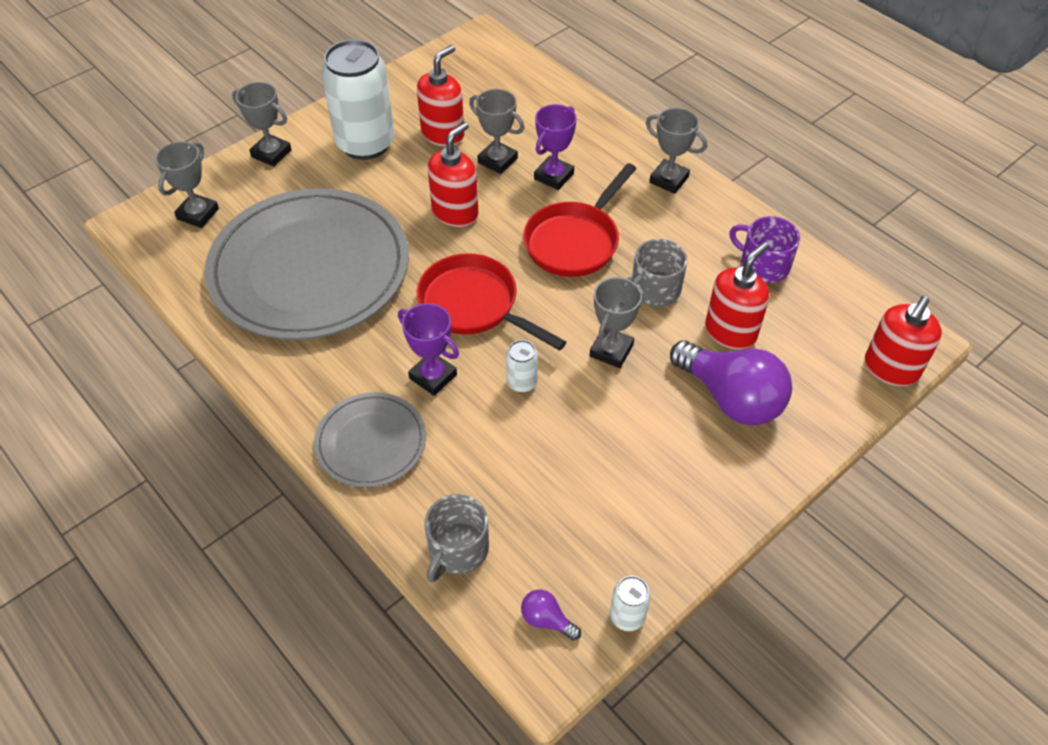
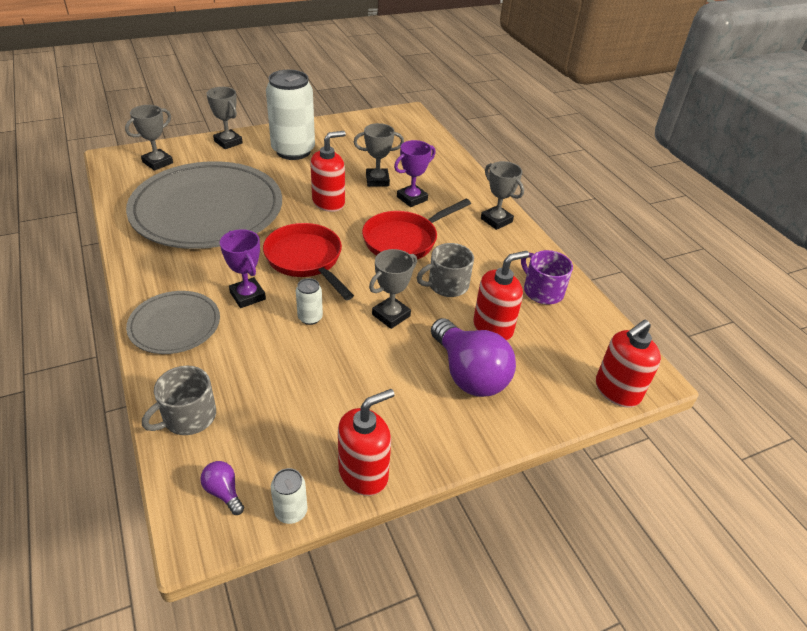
camera: 15 degrees right, 10 degrees down
(443, 134) = (349, 157): red soap dispenser -> red soap dispenser (364, 473)
(497, 160) = (377, 180): grey trophy -> grey trophy turned 60 degrees counterclockwise

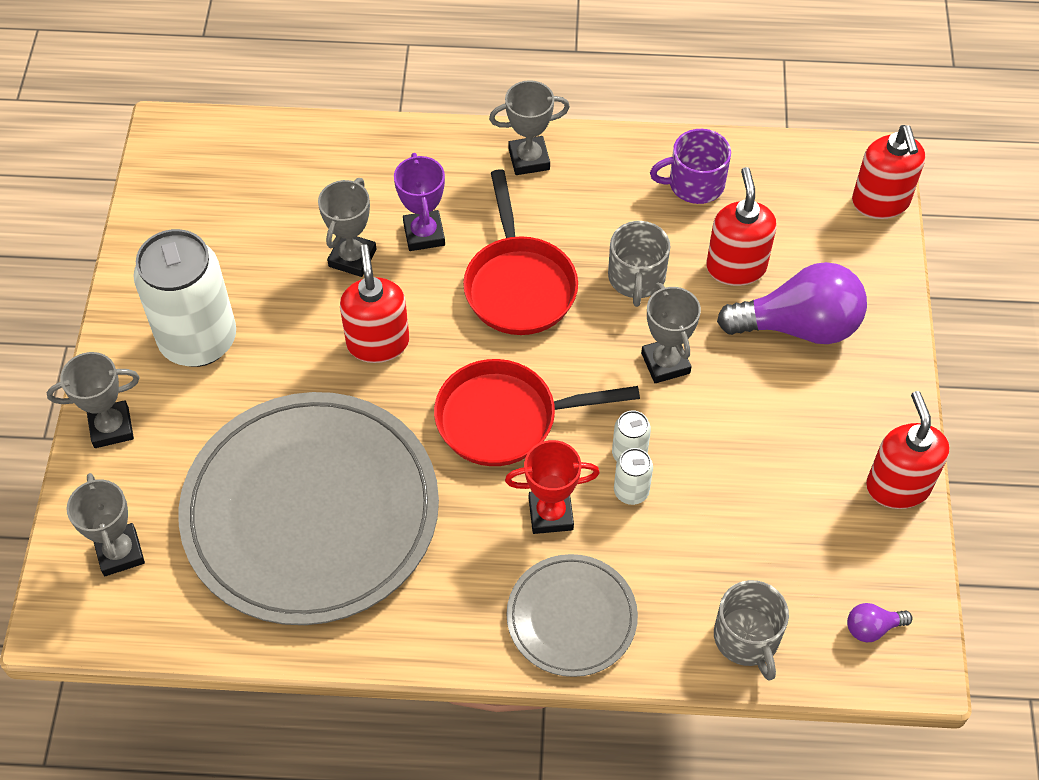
camera: 60 degrees left, 15 degrees up
(247, 296) = (550, 514): purple trophy -> red trophy
(291, 511) = (921, 571): white can -> white can (631, 491)

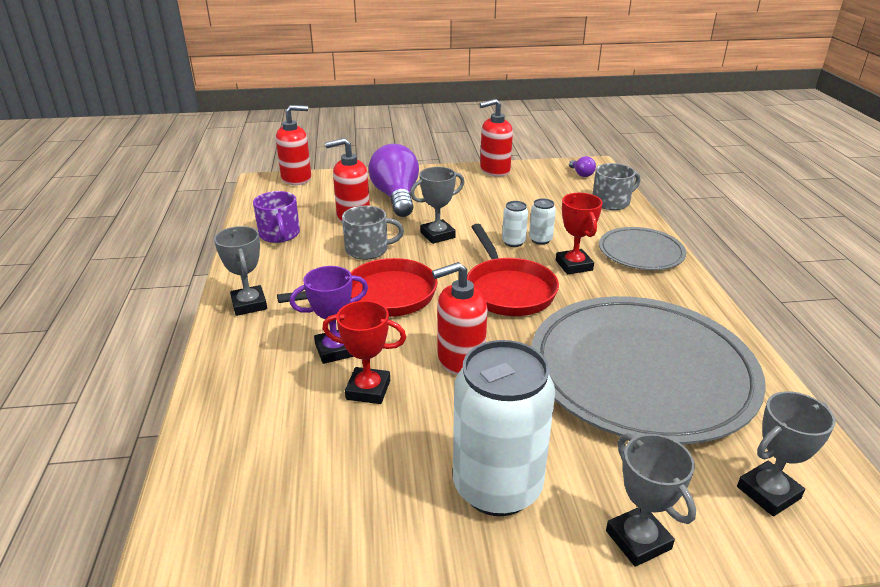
camera: 100 degrees left, 25 degrees down
(352, 258) = (368, 390): grey trophy -> red trophy

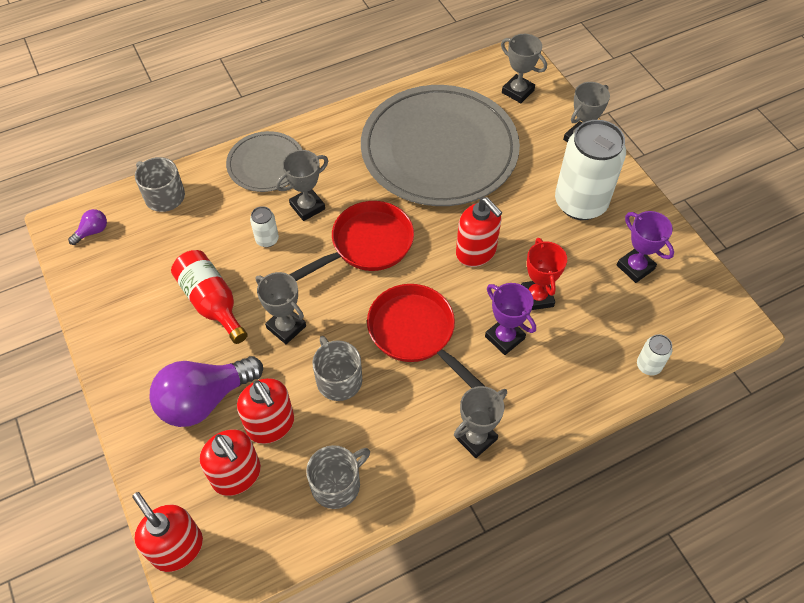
camera: 110 degrees left, 25 degrees up
(279, 234) = (337, 484): purple mug -> grey mug
(350, 507) = (635, 267): none -> purple trophy
(484, 209) = (212, 302): none -> red bottle
(494, 170) = (99, 319): red soap dispenser -> red soap dispenser (237, 475)
(513, 242) = (279, 259): white can -> white can (648, 365)
(574, 265) = (307, 207): red trophy -> grey trophy

